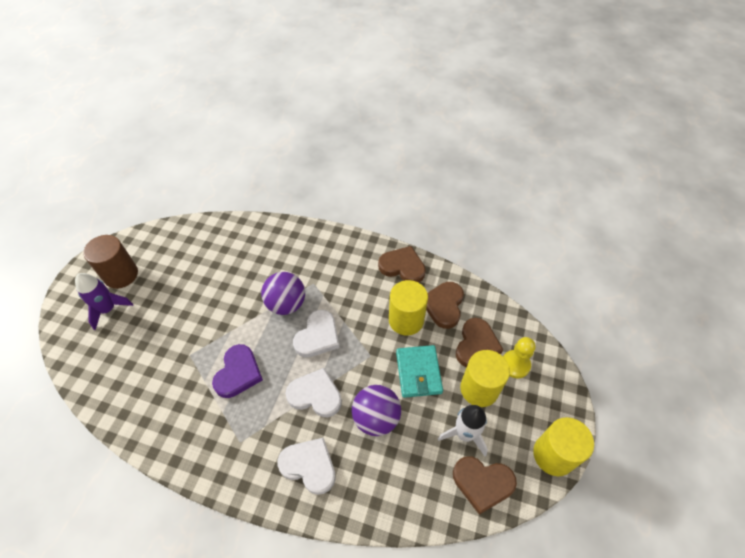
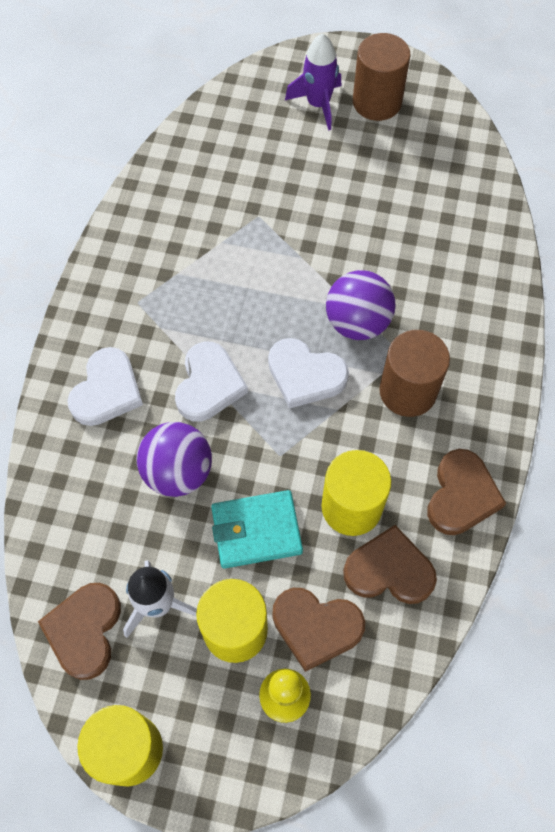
camera: 85 degrees right, 10 degrees up
(238, 373) = (235, 280): purple heart -> none
(337, 283) = (408, 391): none -> brown cylinder

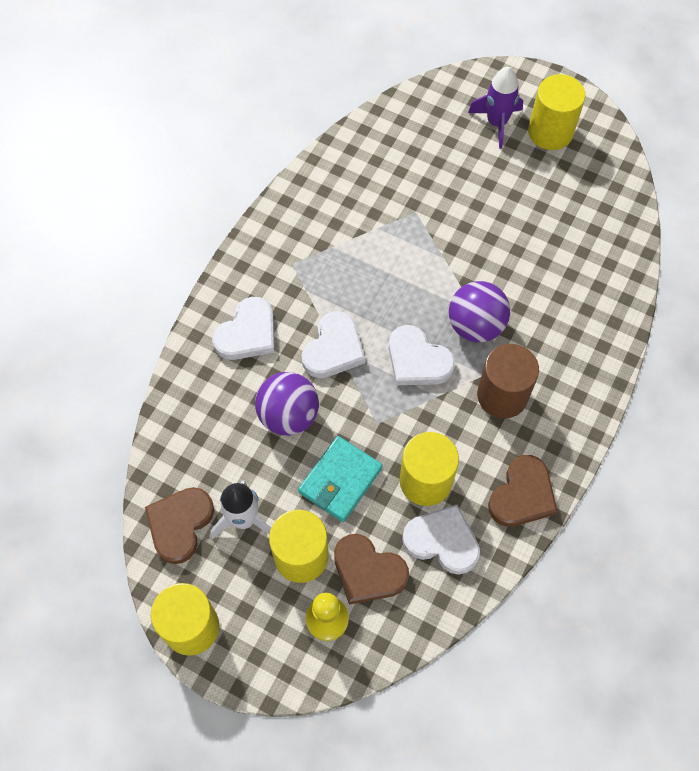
camera: 15 degrees right, 0 degrees up
(256, 531) = (340, 480): turquoise wallet -> turquoise wallet turned 60 degrees counterclockwise
(377, 102) = (550, 132): brown cylinder -> yellow cylinder
(389, 570) = (442, 541): brown heart -> white heart

